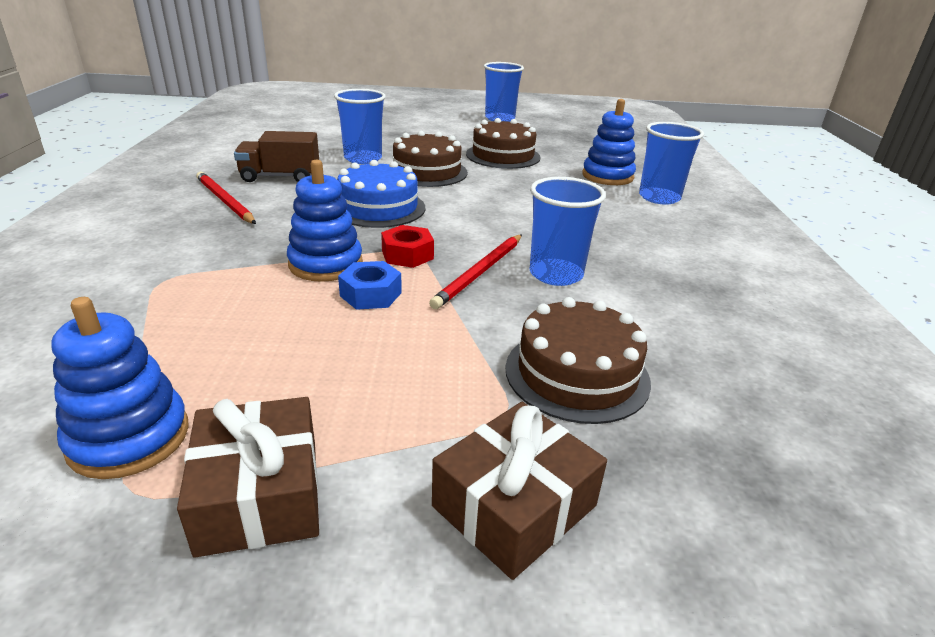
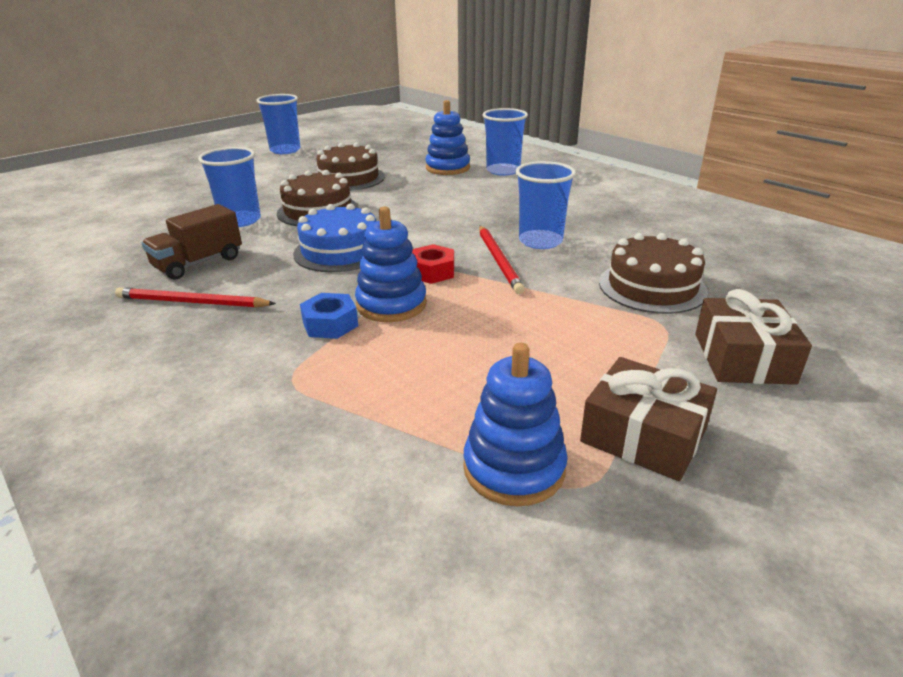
camera: 40 degrees left, 0 degrees up
(370, 294) = (464, 306): blue nut -> blue nut (330, 324)

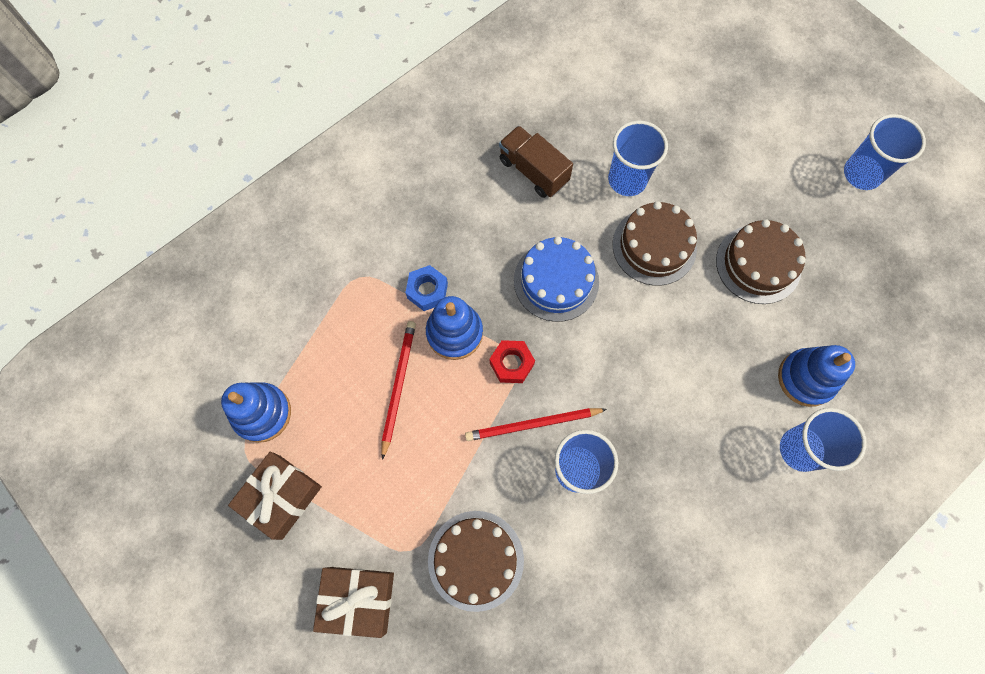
camera: 90 degrees right, 40 degrees up
(192, 302) = (465, 187): red pencil -> red pencil (398, 386)

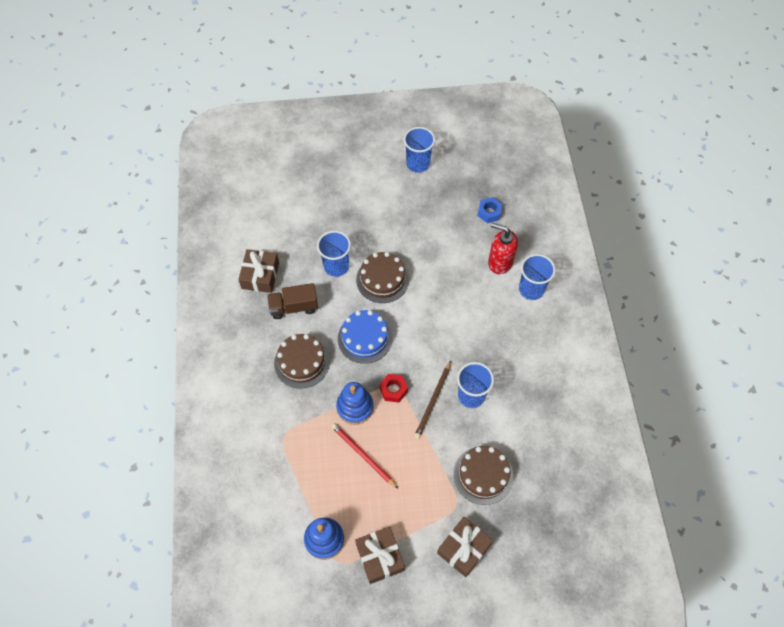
camera: 55 degrees left, 10 degrees down
(427, 291) = (320, 405): blue nut -> blue nut (489, 212)
(532, 424) = (433, 401): red pencil -> brown pencil
(545, 105) = (260, 275): none -> brown gift
(758, 264) = (428, 241): brown cake -> brown cake (302, 362)
(806, 378) = (500, 262): blue stacking toy -> red soap dispenser

